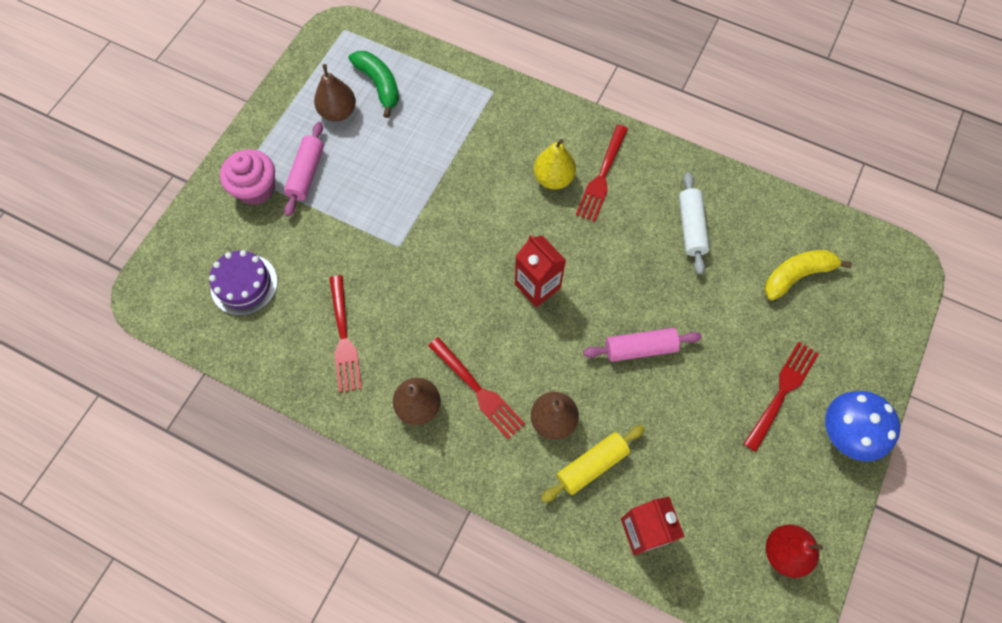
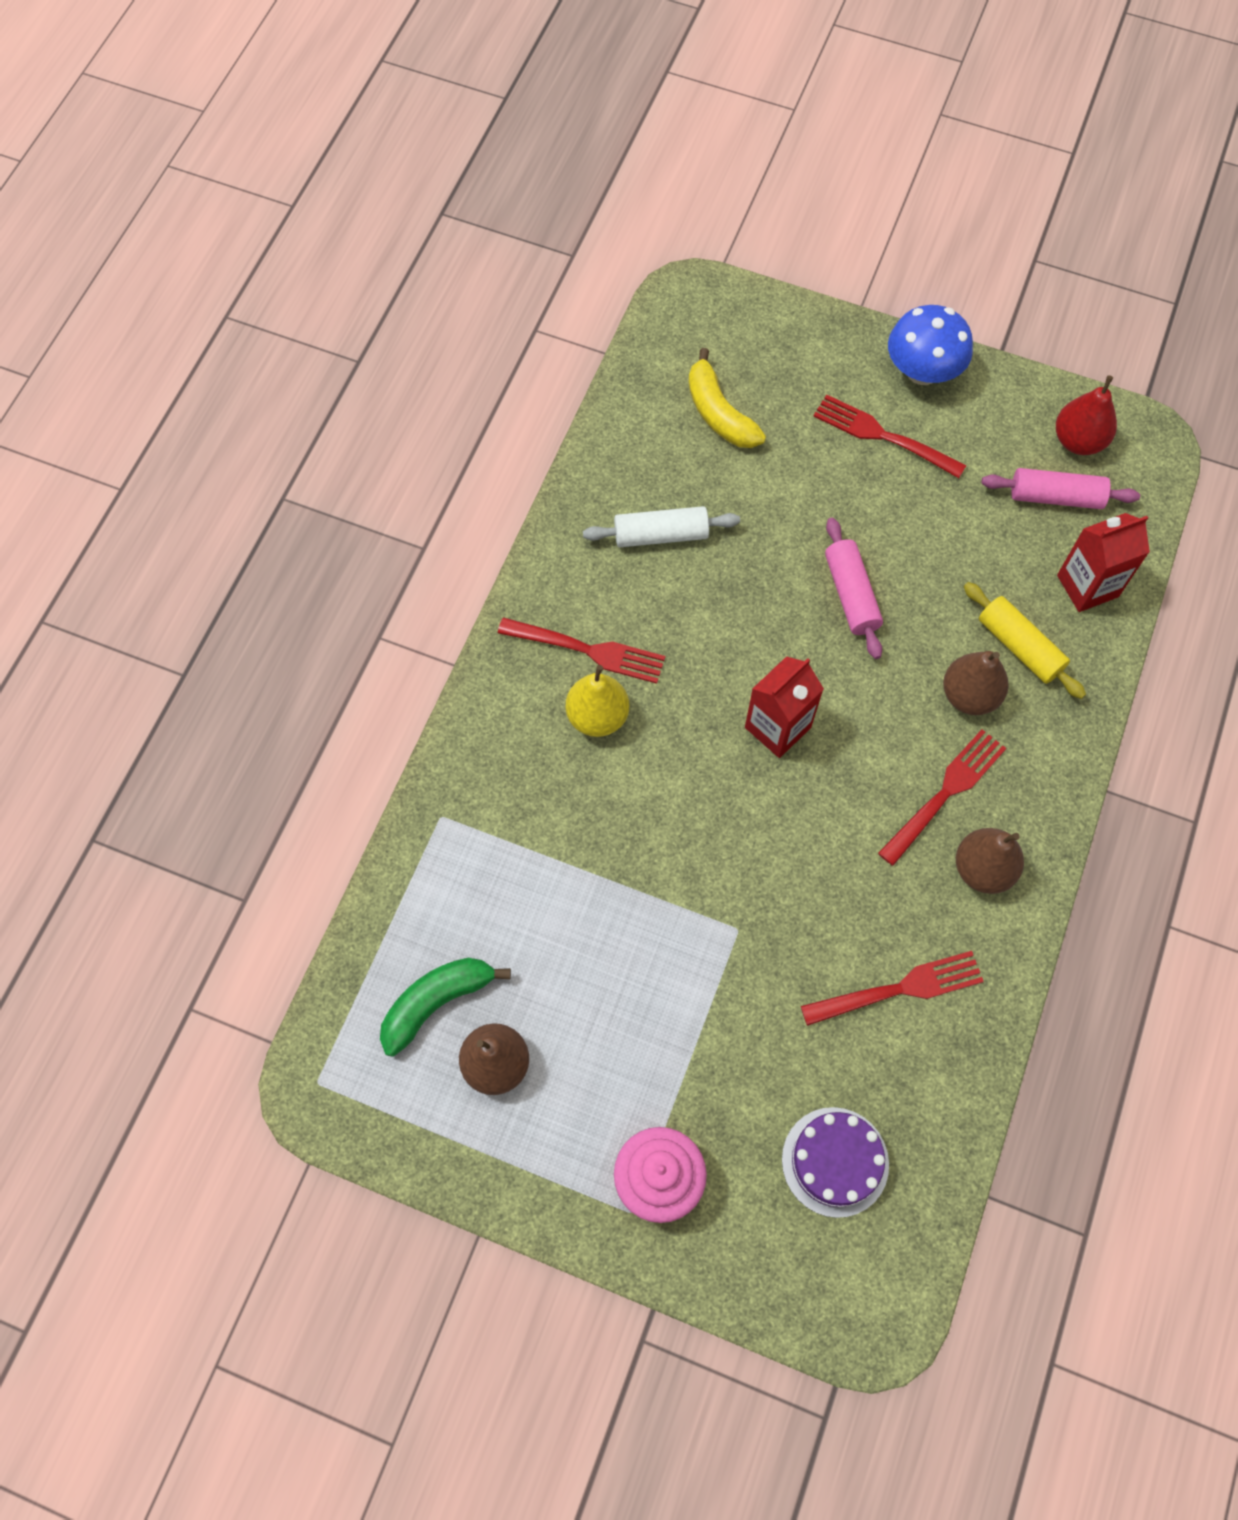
camera: 95 degrees left, 0 degrees up
(307, 174) = (622, 1097): pink rolling pin -> pink rolling pin (1056, 497)

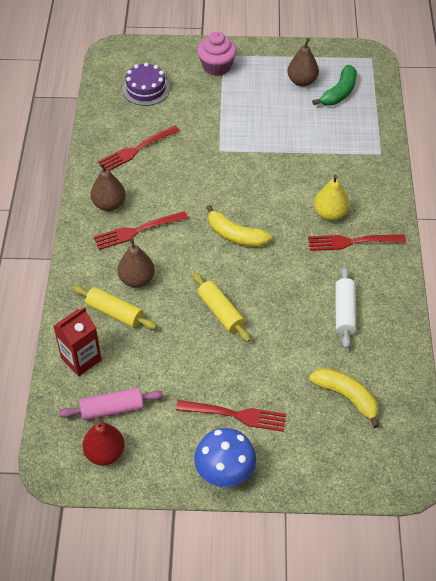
camera: 160 degrees right, 15 degrees down
(661, 535) = (344, 312): white rolling pin -> white rolling pin turned 60 degrees counterclockwise
(777, 727) = (235, 235): red carton -> yellow banana
(851, 594) = (220, 312): pink rolling pin -> yellow rolling pin
(945, 793) = (137, 231): red fork -> red fork turned 45 degrees clockwise

